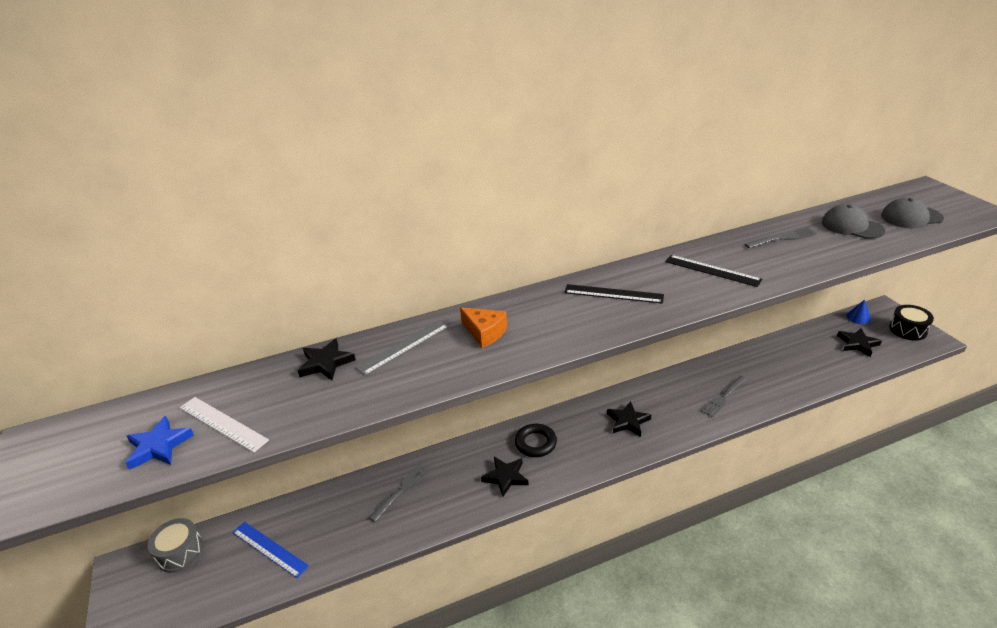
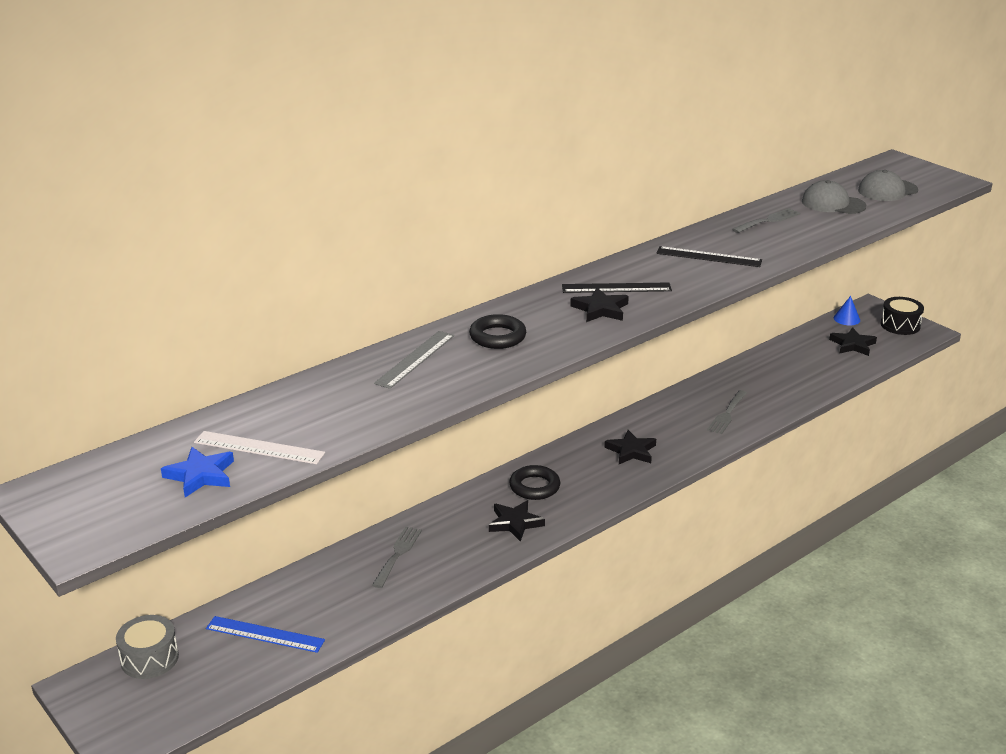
camera: 20 degrees left, 5 degrees down
(326, 363) = (335, 384): black star -> black star (600, 309)
(485, 333) = (497, 337): orange cheese -> black ring

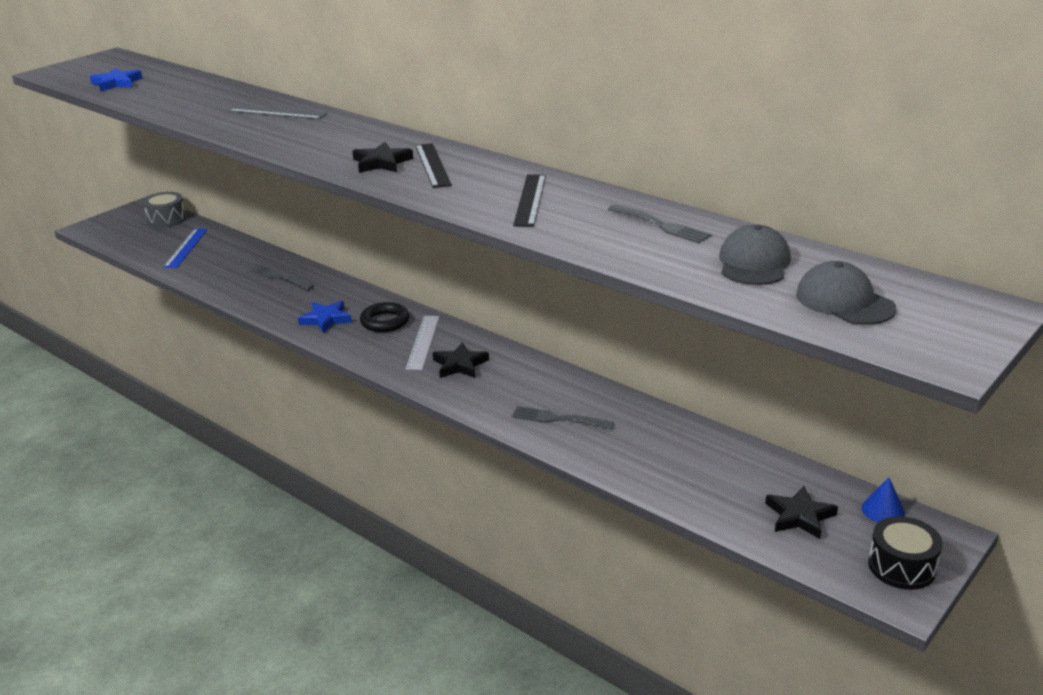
camera: 80 degrees right, 0 degrees up
(259, 448) = (148, 90): white ruler -> white ruler (423, 342)
(397, 554) = (279, 277): grey fork -> grey fork turned 150 degrees counterclockwise
(497, 337) = (319, 132): black ring -> none
(515, 523) = (326, 319): black star -> blue star

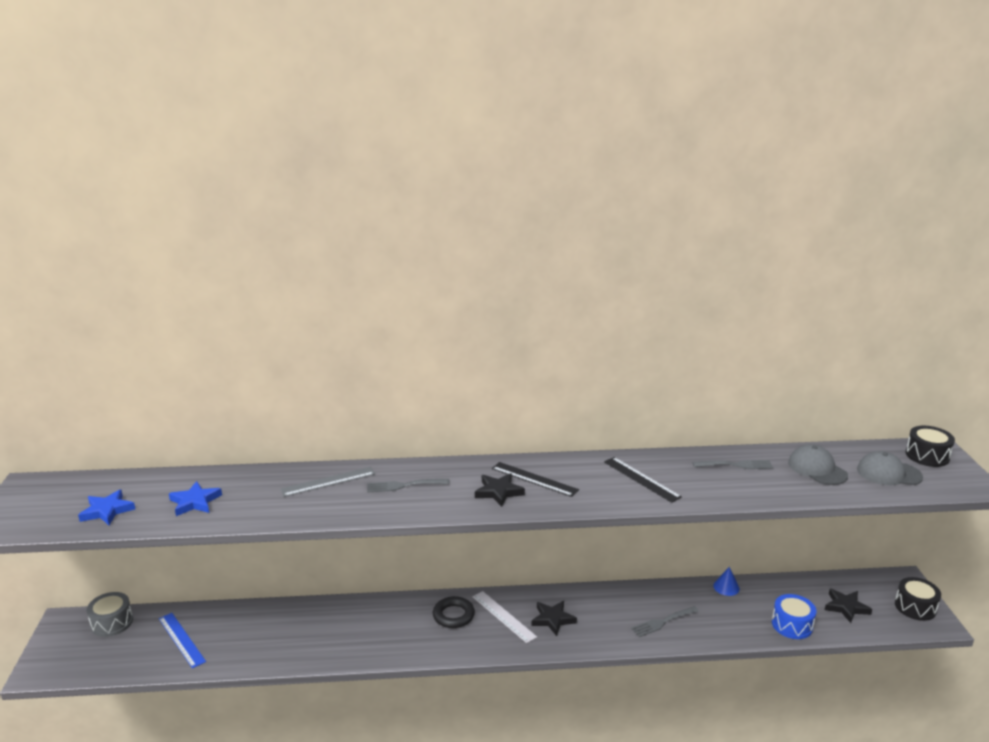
camera: 45 degrees left, 5 degrees down
(279, 277) = (313, 623): grey fork -> grey fork (403, 485)
(326, 319) = (409, 637): blue star -> blue star (195, 502)
(695, 494) = (792, 625): none -> blue drum
(883, 510) = (867, 581): blue cone -> blue cone (726, 587)
(955, 309) = (927, 456): none -> black drum

